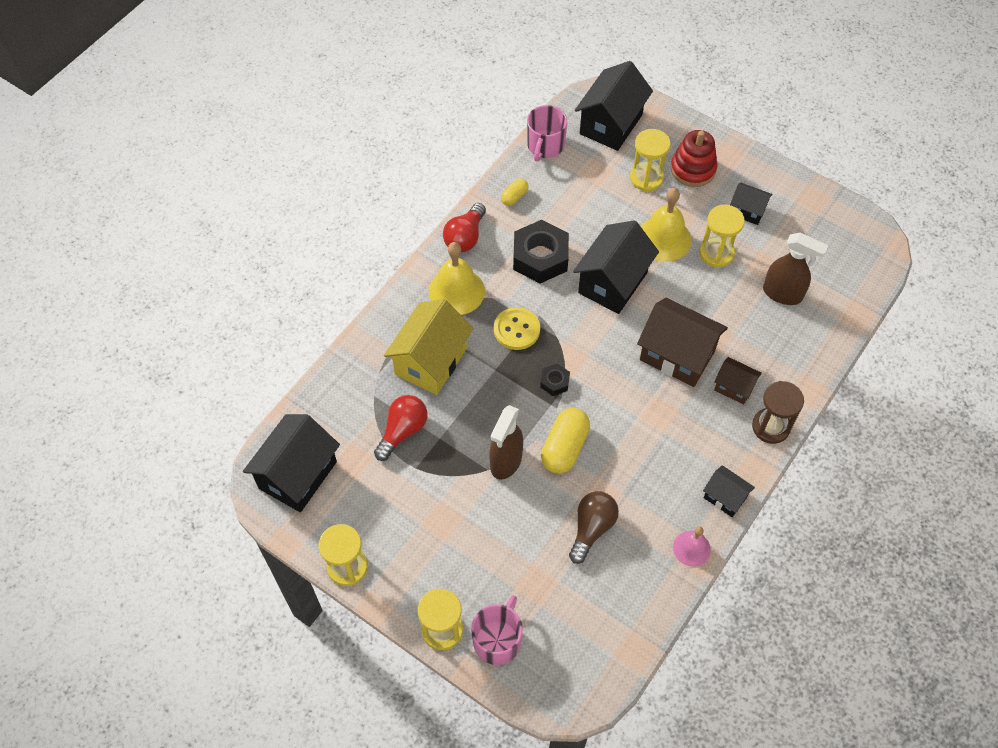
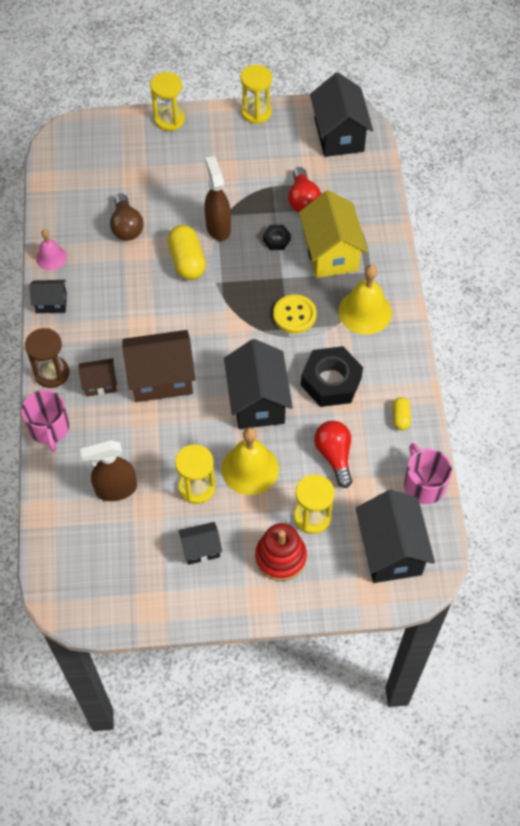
camera: 140 degrees right, 0 degrees up
(465, 237) = (402, 356): red light bulb -> red light bulb (334, 456)
(497, 640) = (132, 135): pink mug -> pink mug (49, 428)
(554, 382) = (233, 298): black nut -> black nut (276, 240)

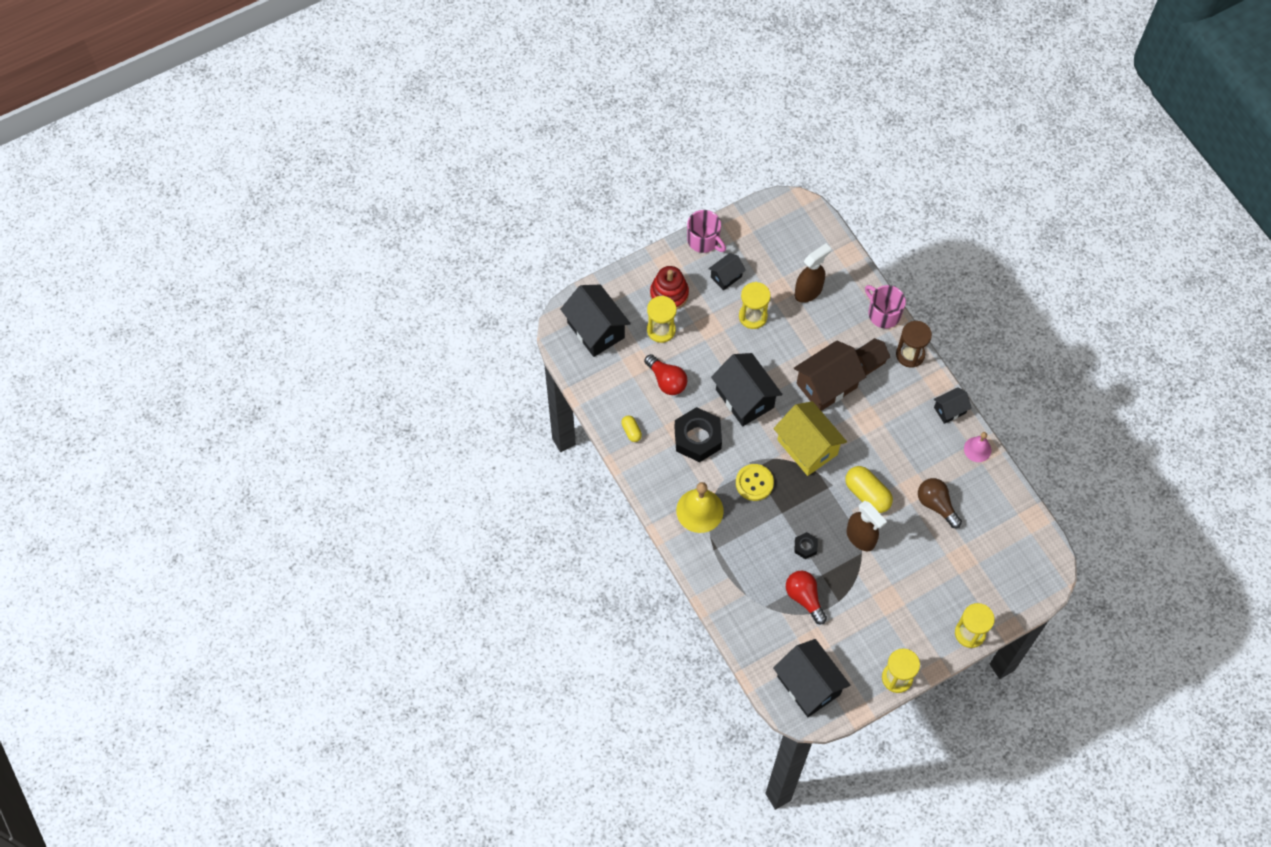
camera: 155 degrees right, 5 degrees up
(250, 469) = (722, 345): yellow bell -> none
(331, 253) = (754, 554): yellow house -> yellow house (807, 447)
(424, 484) = (592, 387): pink mug -> pink mug (704, 240)

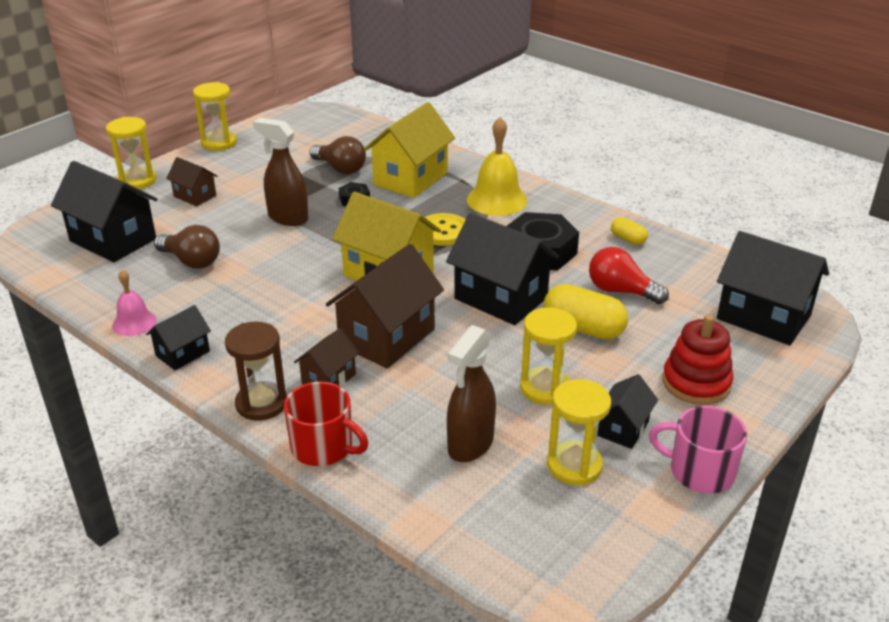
camera: 160 degrees right, 30 degrees down
(661, 330) = (672, 339): yellow hourglass -> yellow hourglass (574, 465)
(753, 563) = (410, 179): none -> yellow house
(804, 598) = (340, 168): red light bulb -> brown light bulb
(808, 685) = (314, 124): black house -> black house (113, 240)
(867, 494) = (290, 251): yellow capsule -> yellow capsule (583, 328)
(883, 313) = (323, 447): pink mug -> red mug
(926, 593) = (195, 196): none -> brown house

